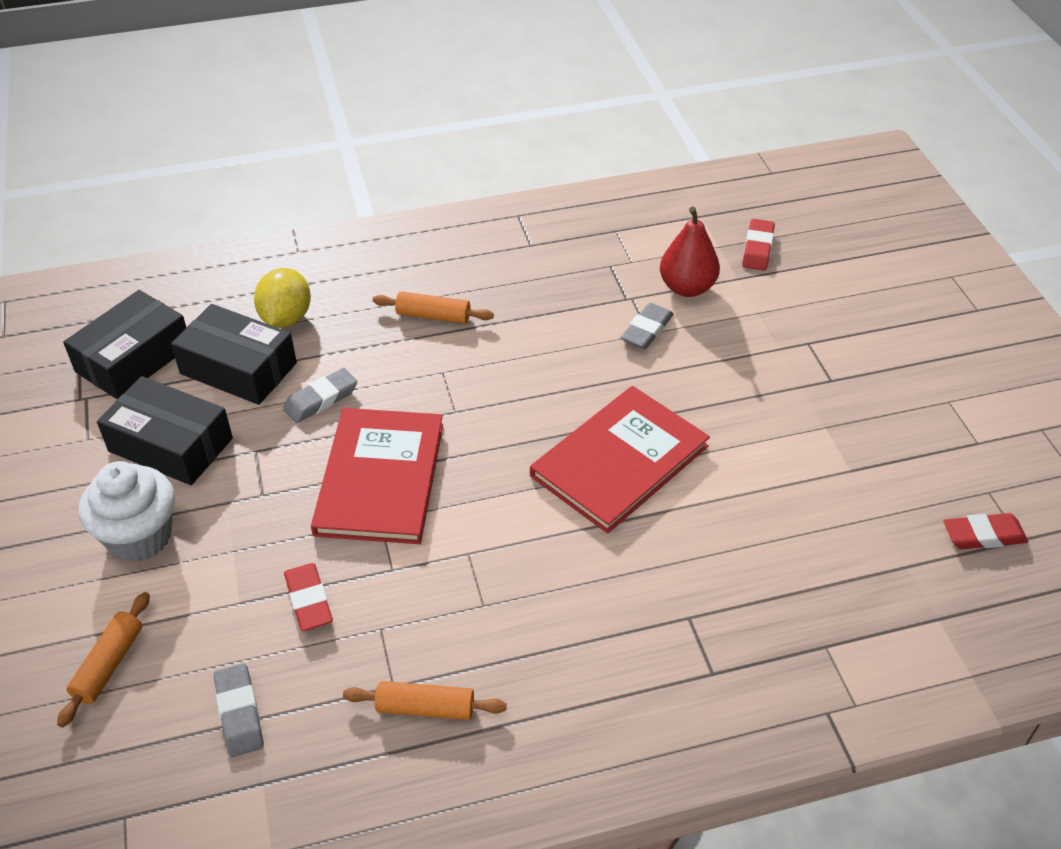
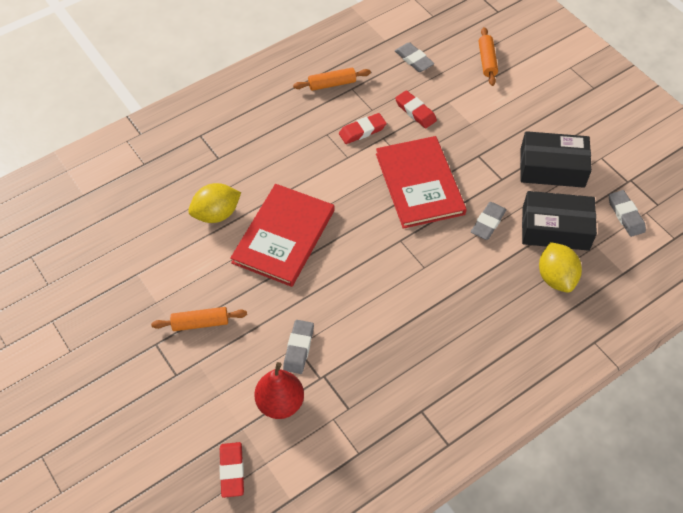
camera: 160 degrees right, 10 degrees up
(133, 358) = (625, 215): black box -> grey eraser
(139, 536) = (524, 116): white cupcake -> none
(433, 316) = (457, 312): orange rolling pin -> orange rolling pin (200, 323)
(714, 521) = (216, 214): none -> yellow lemon
(983, 535) = (54, 252): red eraser -> red eraser (362, 131)

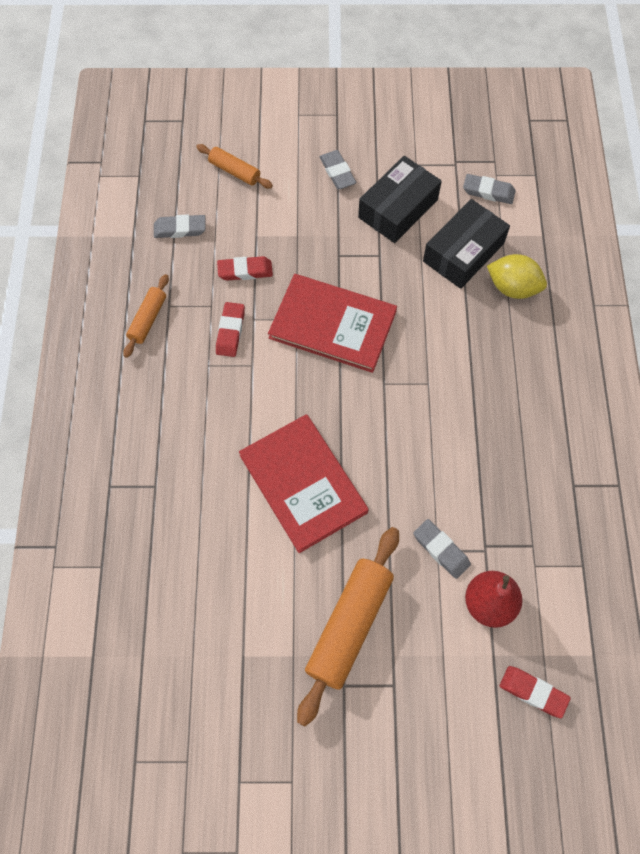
camera: 55 degrees left, 10 degrees up
(200, 323) = (349, 626): orange rolling pin -> orange rolling pin, size x1.87
(216, 214) = (227, 531): yellow lemon -> none
(488, 223) = (418, 299): grey eraser -> grey eraser (337, 172)

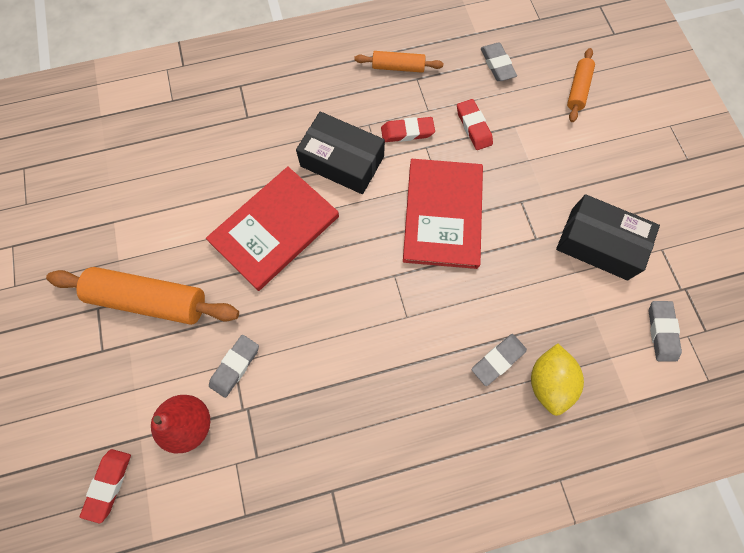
camera: 75 degrees right, 5 degrees up
(337, 172) = (617, 177): grey eraser -> grey eraser (498, 360)
(463, 252) = (572, 320): black box -> black box (342, 161)

